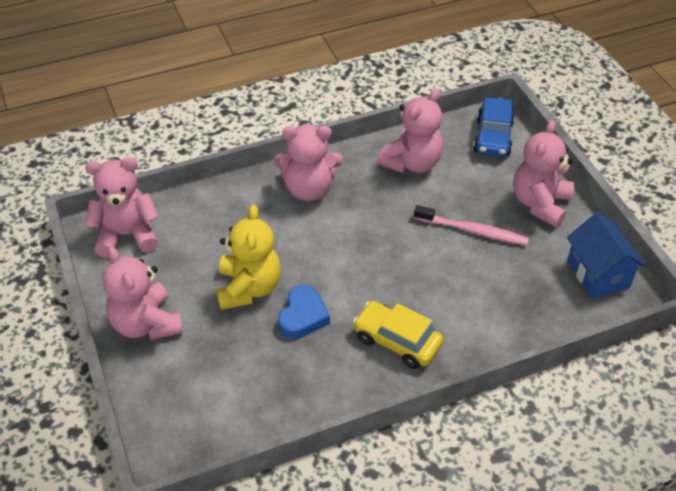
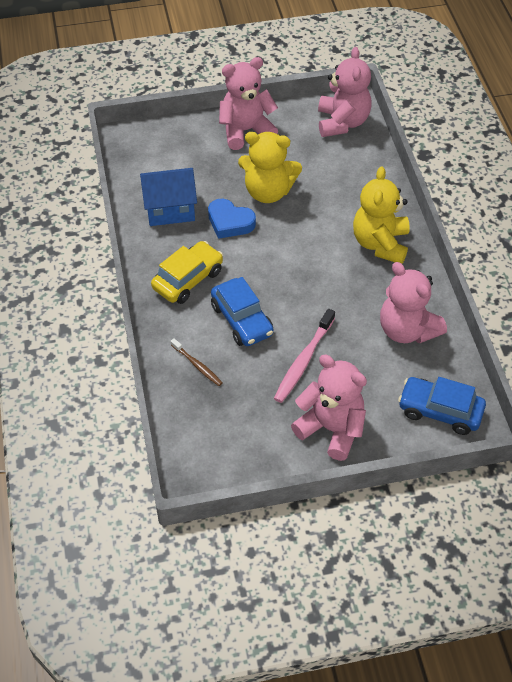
camera: 100 degrees right, 5 degrees up
(308, 189) = (380, 243): pink teddy bear -> yellow teddy bear
(438, 285) = (242, 320): none -> blue car
(508, 313) = (197, 365): none -> brown toothbrush
(598, 274) = (226, 453): blue house -> blue house (170, 210)

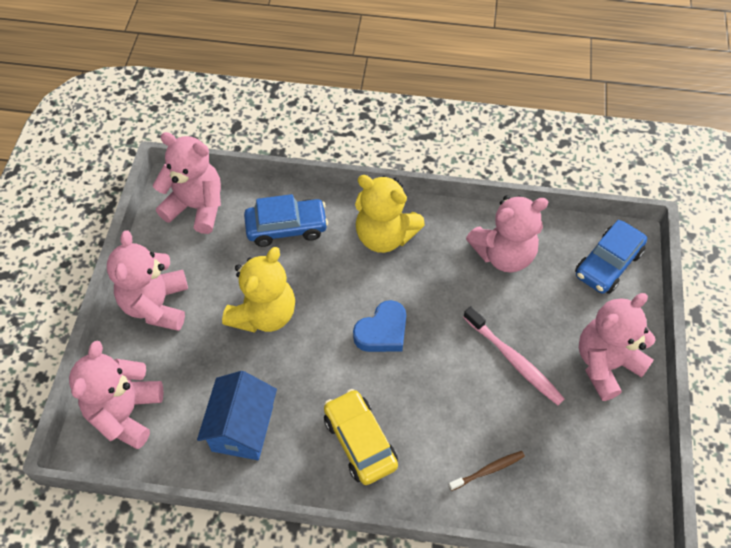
camera: 70 degrees left, 5 degrees up
(155, 145) = (126, 412): none -> pink teddy bear
(230, 222) = (292, 369): blue heart -> blue heart (382, 331)
(242, 320) = (439, 402): blue car -> blue car (286, 228)

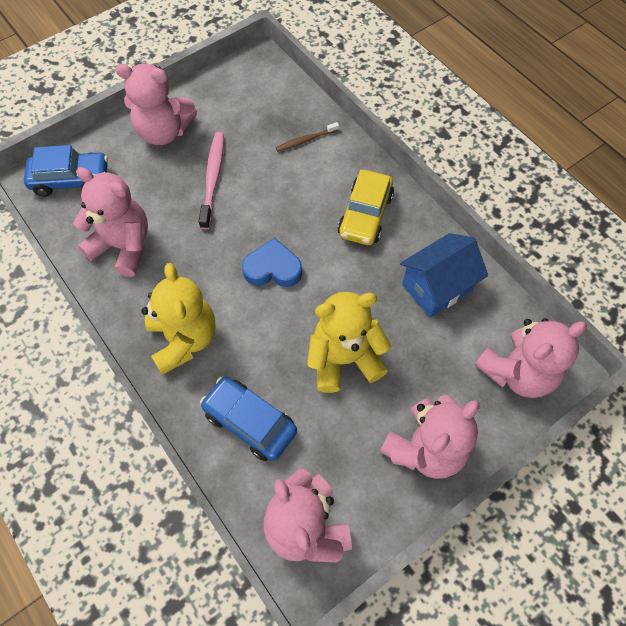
camera: 135 degrees left, 5 degrees up
(488, 470) = (306, 140): brown toothbrush -> brown toothbrush turned 45 degrees counterclockwise

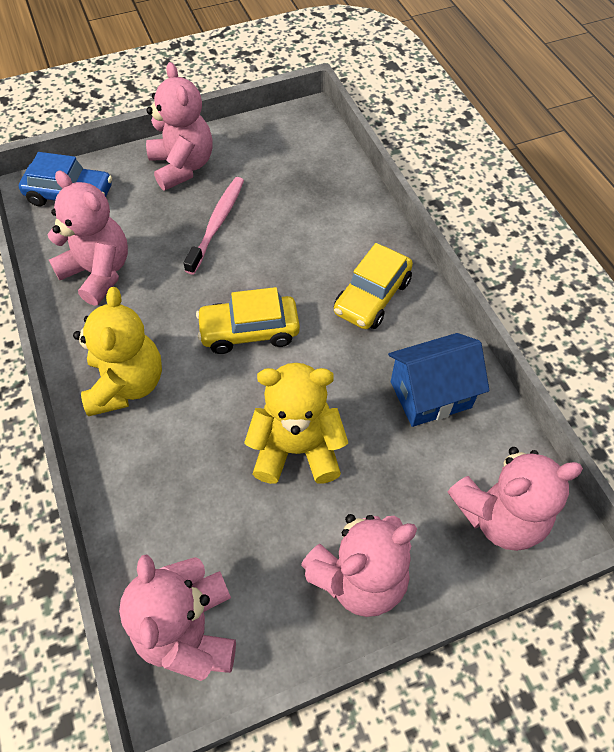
camera: 15 degrees right, 5 degrees down
(164, 132) = (182, 167): pink teddy bear -> pink teddy bear turned 135 degrees counterclockwise
(250, 422) = (166, 493): blue car -> none
(273, 268) = (249, 331): blue heart -> yellow car
(306, 140) = (331, 204): brown toothbrush -> none

